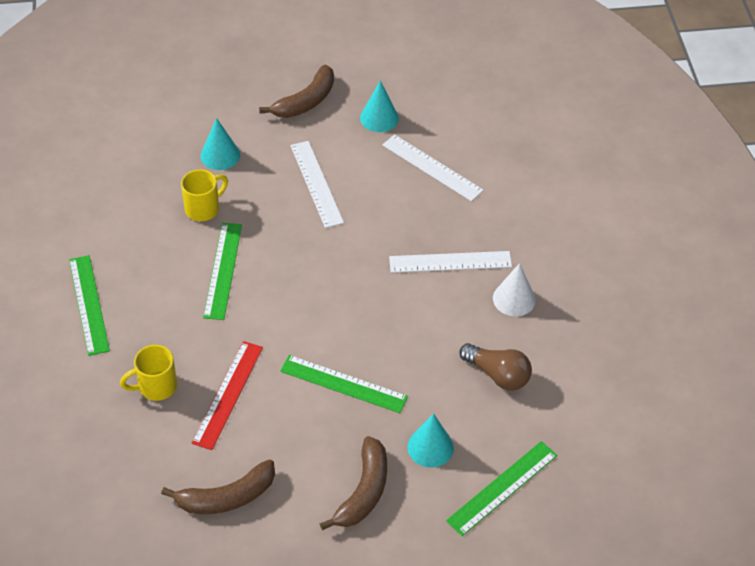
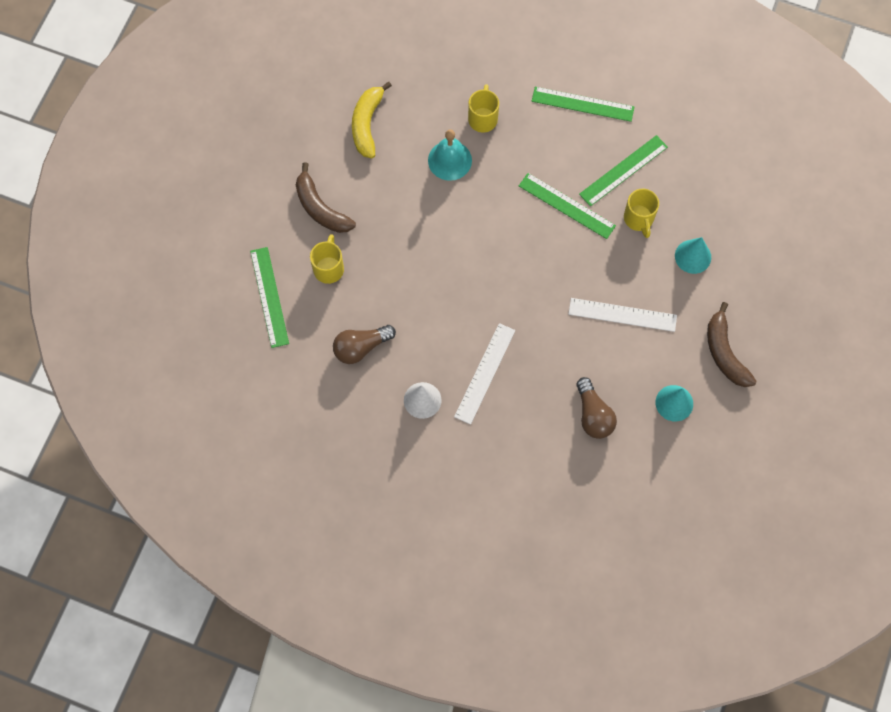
camera: 120 degrees right, 20 degrees up
(226, 497) = (367, 124): brown banana -> yellow banana
(228, 394) = (449, 160): red ruler -> turquoise bell
(343, 384) = (415, 238): green ruler -> green ruler (623, 170)
(430, 447) = (329, 268): turquoise cone -> yellow mug
(432, 167) = (593, 415): white ruler -> brown light bulb

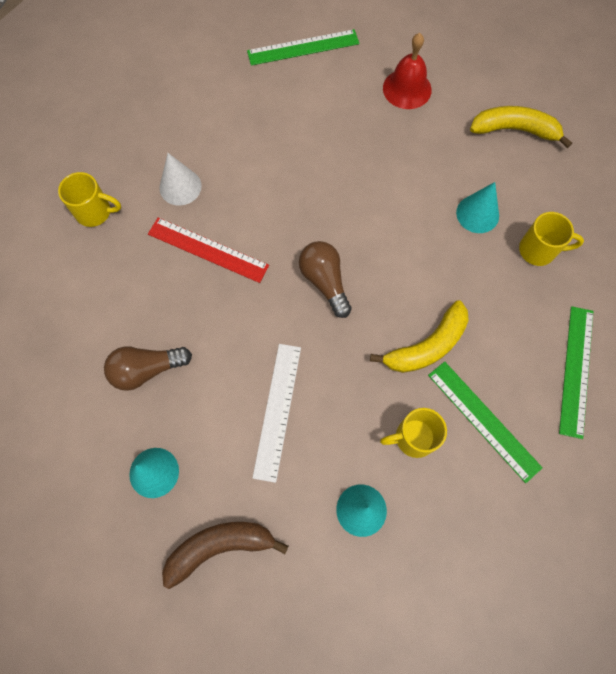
camera: 90 degrees right, 0 degrees up
(320, 208) = (407, 89): brown banana -> red bell
(329, 268) = (336, 98): yellow mug -> yellow mug (95, 212)
(361, 347) = (244, 128): brown light bulb -> brown light bulb (325, 281)
(449, 160) = (477, 214): turquoise bell -> turquoise cone
(485, 373) = (208, 250): white ruler -> red ruler
(566, 206) = (426, 346): green ruler -> yellow banana

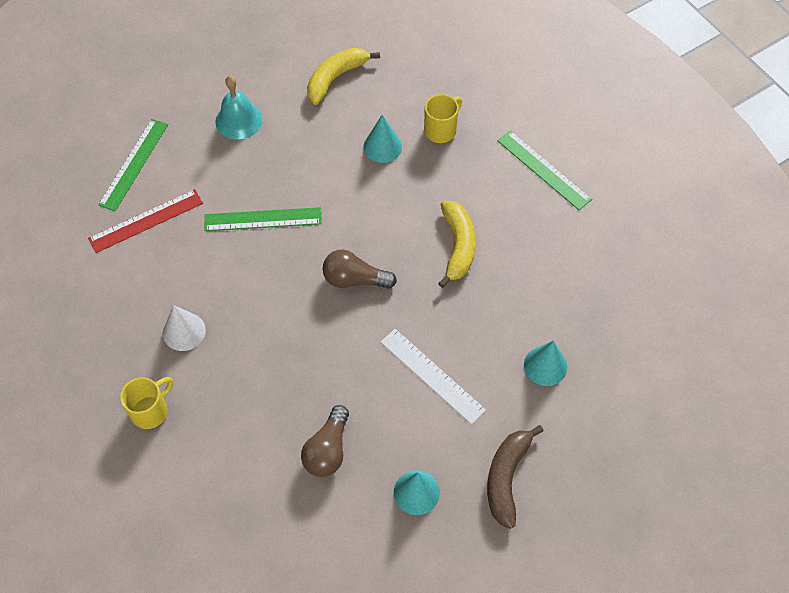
camera: 55 degrees left, 10 degrees down
(208, 250) = (259, 344): red ruler -> red ruler (146, 221)
(407, 89) = (239, 120): red bell -> turquoise bell
(413, 438) = (518, 299): yellow mug -> none
(483, 420) = (537, 248): green ruler -> green ruler (263, 219)

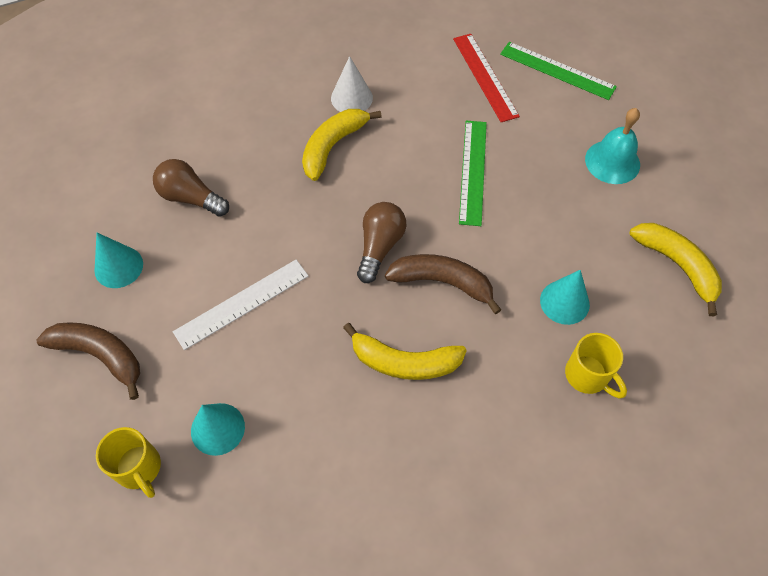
camera: 100 degrees right, 0 degrees up
(151, 411) = (276, 70): yellow mug -> yellow mug (139, 468)
(248, 336) = (333, 146): none -> yellow banana
(381, 229) = (442, 282): none -> brown banana
(543, 170) = (510, 498): green ruler -> none

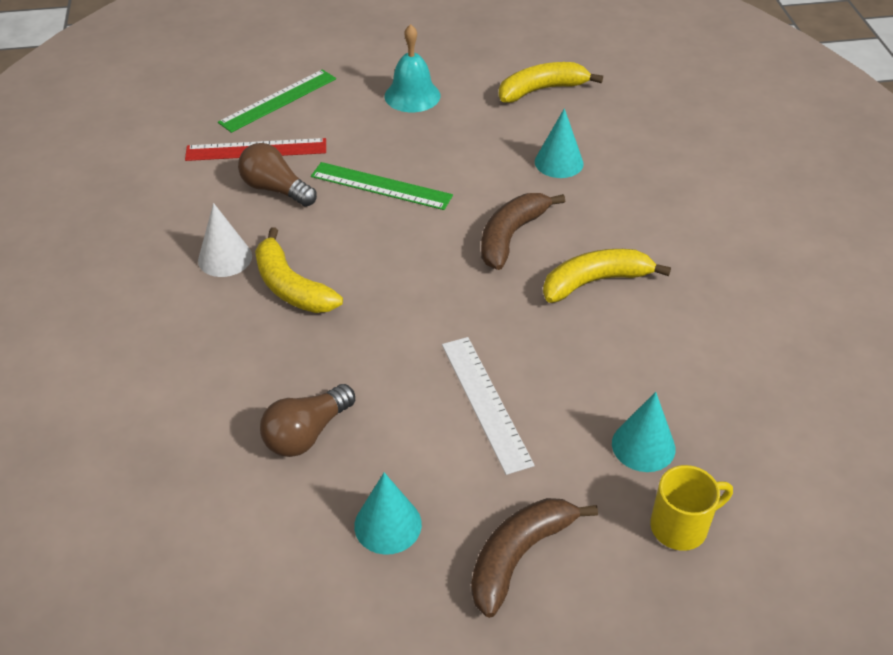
camera: 75 degrees left, 15 degrees down
(380, 246) = (449, 273): brown light bulb -> brown light bulb (275, 189)
(404, 362) = (595, 282): yellow banana -> yellow banana turned 135 degrees counterclockwise
(588, 376) = (638, 167): yellow mug -> none

